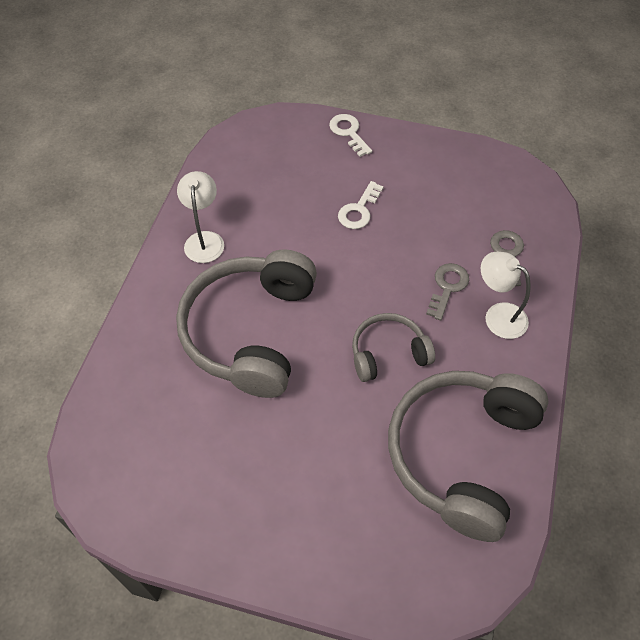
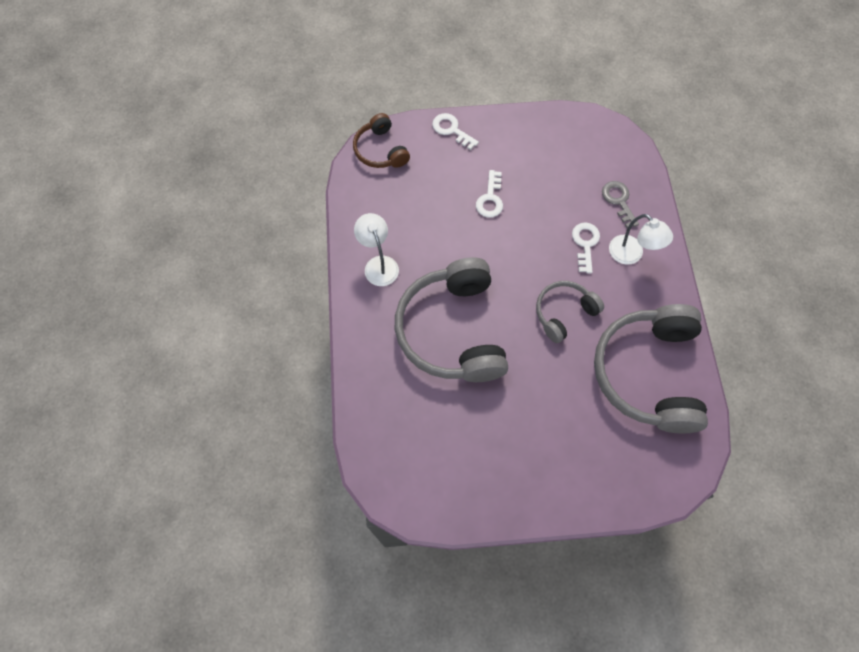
camera: 20 degrees left, 10 degrees up
(263, 132) = (380, 150): none -> brown headphones
(447, 287) = (585, 244): grey key -> white key
(498, 315) = (631, 255): white lamp -> white lamp turned 150 degrees counterclockwise

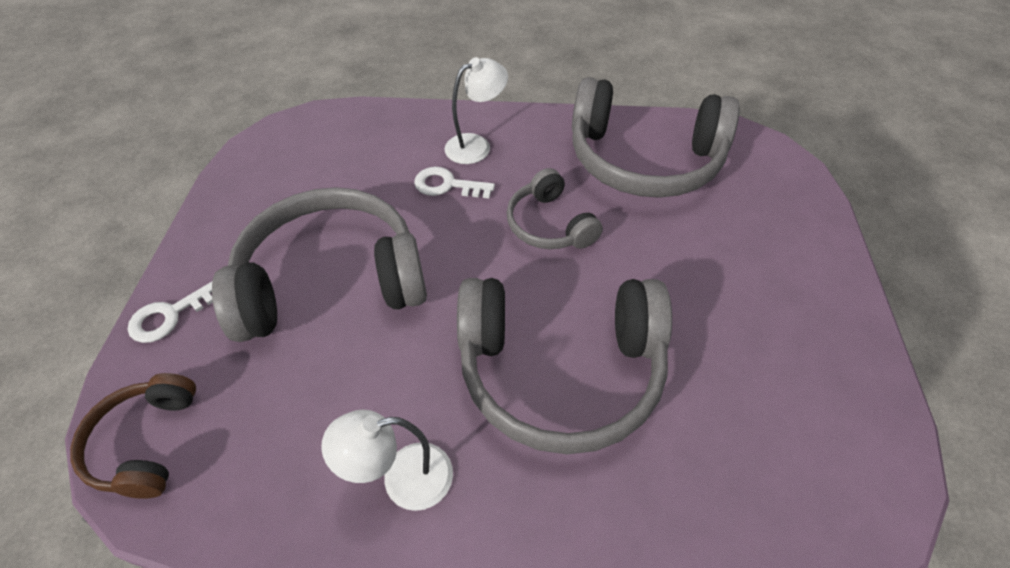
camera: 80 degrees left, 15 degrees down
(380, 150) = (146, 443): brown headphones -> brown headphones turned 105 degrees clockwise
(490, 199) = (331, 281): white key -> grey headphones
(618, 201) = (393, 143): grey key -> none

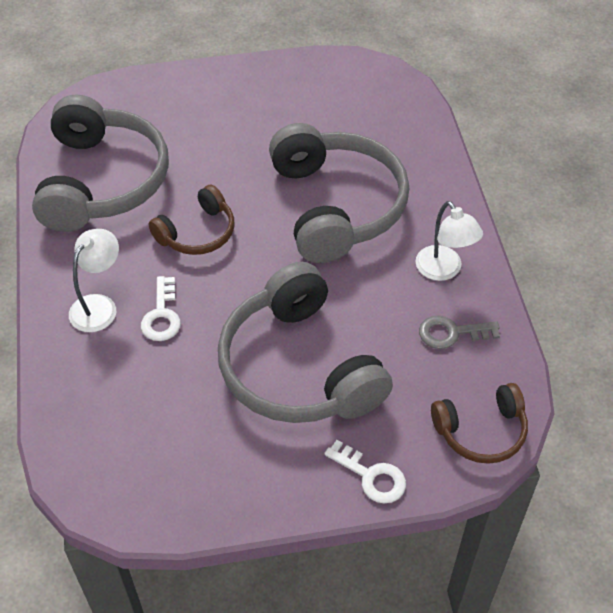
camera: 105 degrees left, 0 degrees up
(297, 455) = (451, 333): none -> grey key
(476, 145) = (99, 305): white lamp -> white lamp turned 75 degrees clockwise
(549, 225) = (197, 233): grey headphones -> brown headphones

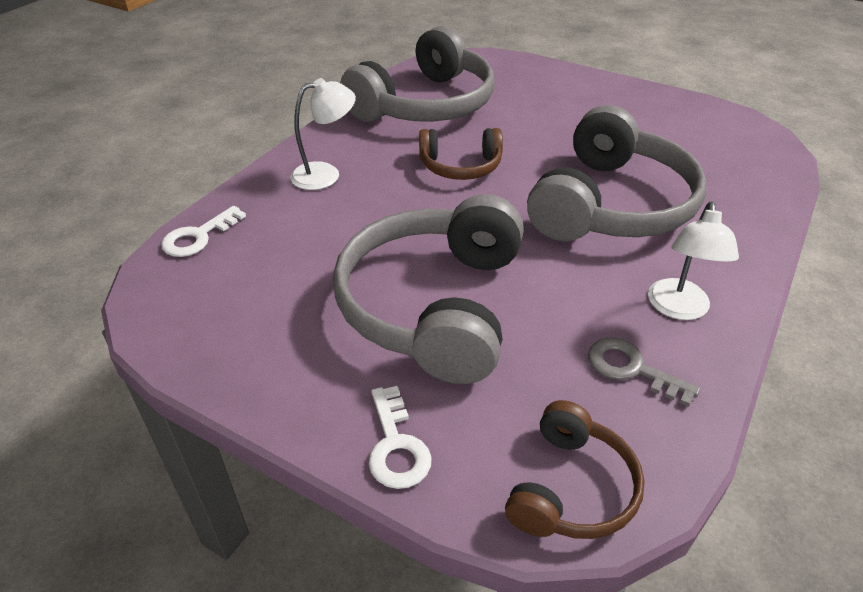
camera: 40 degrees right, 10 degrees down
(162, 315) = (364, 204): white key -> white key (198, 237)
(481, 431) = (571, 488): brown headphones -> brown headphones turned 90 degrees counterclockwise

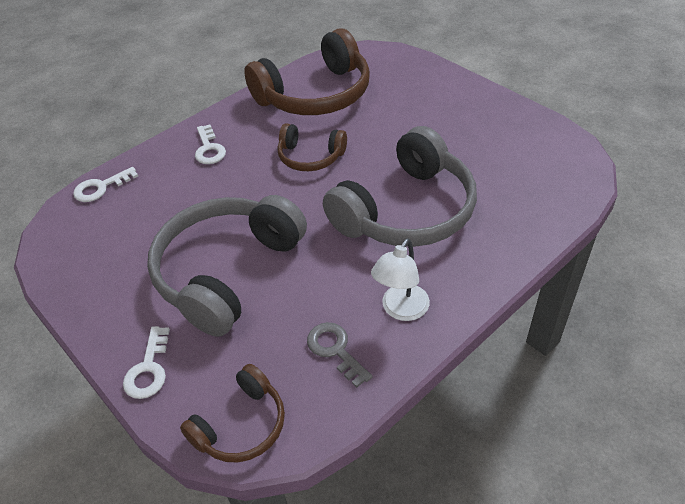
camera: 20 degrees right, 5 degrees up
(326, 174) = (209, 149): white lamp -> white key
(425, 104) = (315, 94): grey headphones -> brown headphones

